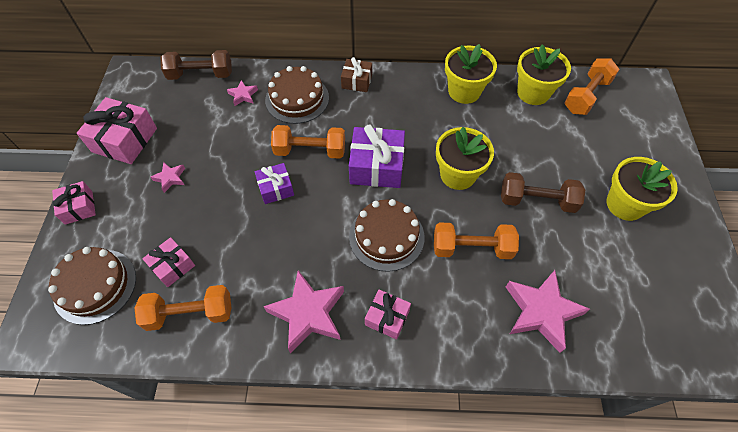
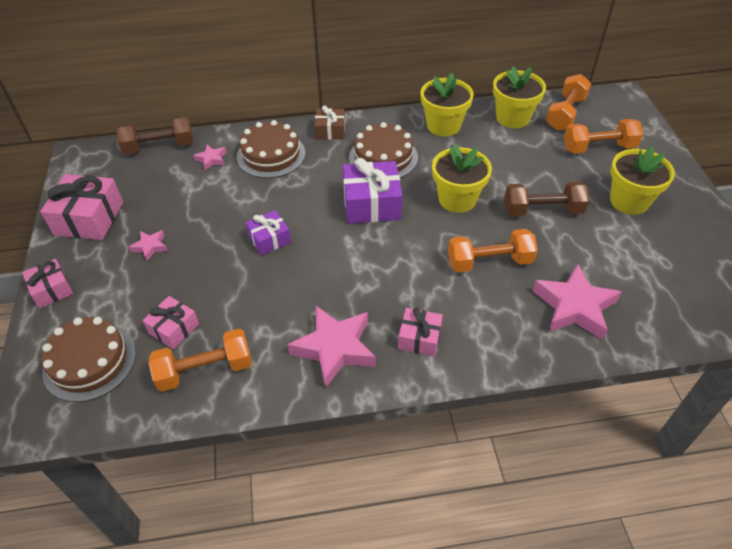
camera: 10 degrees left, 10 degrees down
(310, 151) = (297, 200): orange dumbbell -> orange dumbbell (598, 148)
(386, 236) = (399, 265): brown cake -> brown cake (383, 157)

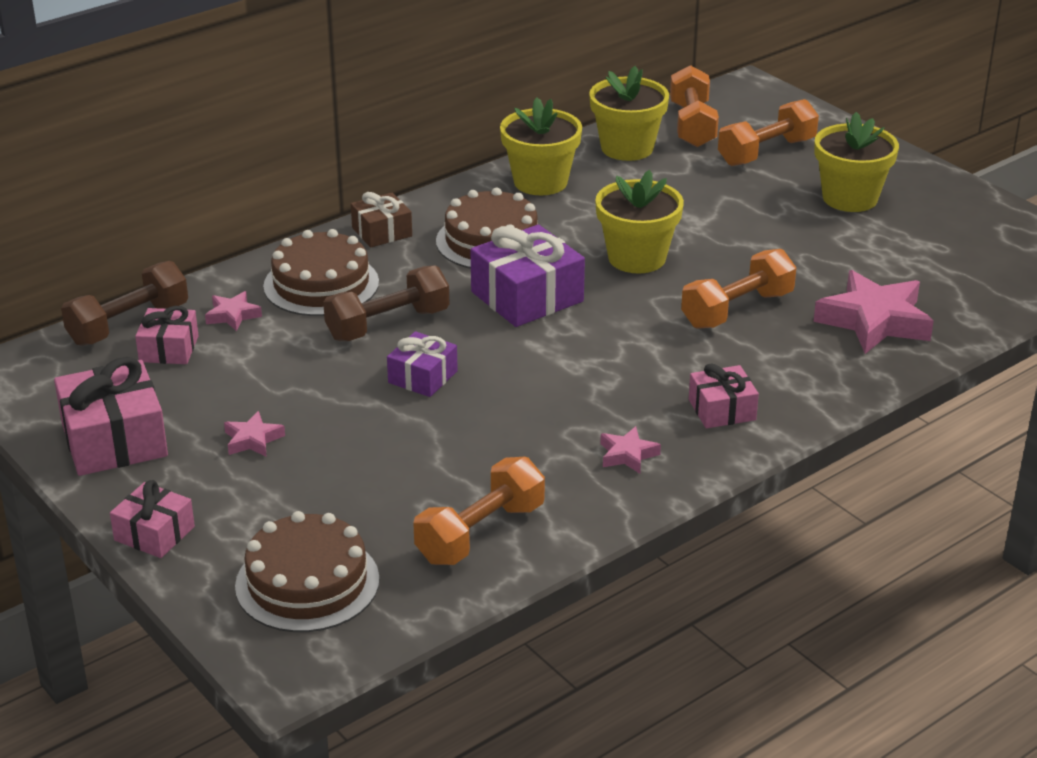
camera: 30 degrees left, 15 degrees down
(174, 328) = (390, 510): pink gift -> pink gift (169, 349)
(335, 348) = (627, 455): pink star -> pink star, size x0.48
(542, 210) = (755, 238): brown dumbbell -> brown dumbbell (388, 325)

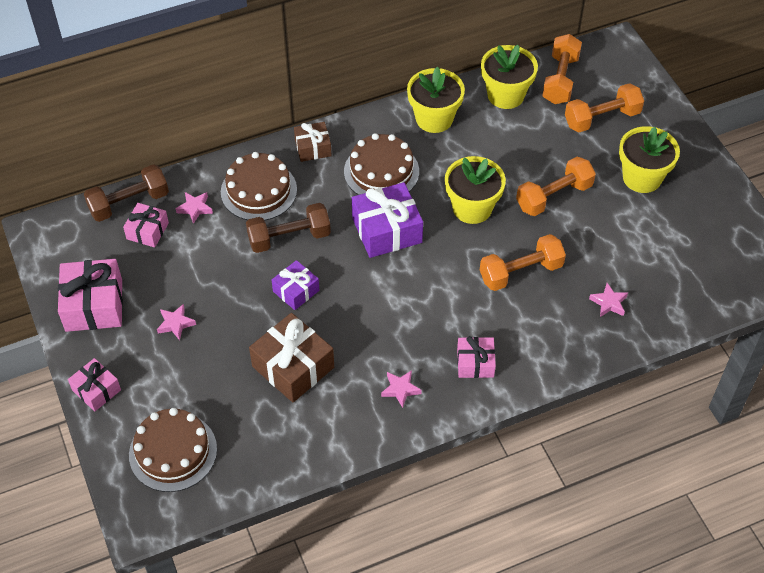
camera: 15 degrees right, 20 degrees up
(455, 457) = (293, 367): none -> brown gift
(480, 533) = (287, 436): orange dumbbell -> orange dumbbell (554, 196)
(874, 321) = (609, 303): pink star -> pink star, size x0.48

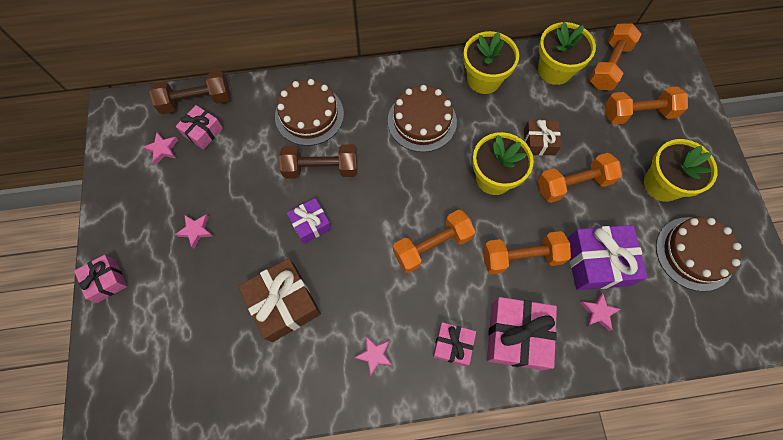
camera: 15 degrees right, 15 degrees up
(94, 305) = (134, 194): pink gift -> pink gift (516, 336)
(173, 452) = (150, 365): brown cake -> brown cake (694, 253)
(195, 208) = (250, 119): pink star -> pink star (163, 149)
(313, 148) = (368, 84): brown gift -> brown gift (539, 142)
(387, 230) = (410, 182): purple gift -> purple gift (597, 262)
(428, 282) = (432, 246): none -> orange dumbbell

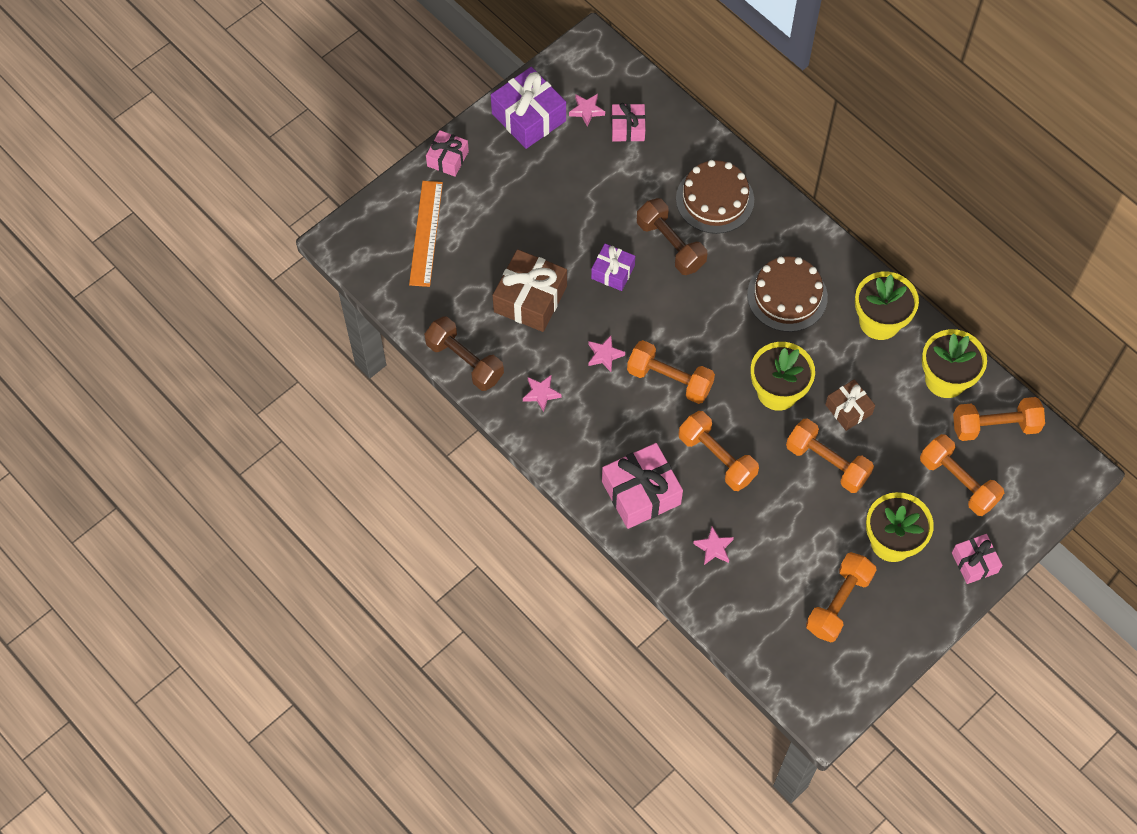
camera: 55 degrees right, 5 degrees down
(155, 348) = (426, 233): none -> orange ruler
(196, 101) = (652, 101): brown dumbbell -> brown dumbbell (465, 361)
(196, 231) = (537, 190): pink star -> pink star (604, 355)
(452, 345) = (594, 447): pink gift -> pink gift (974, 562)
(597, 262) = (762, 523): purple gift -> purple gift (529, 117)
(694, 253) = (838, 603): brown cake -> orange dumbbell

